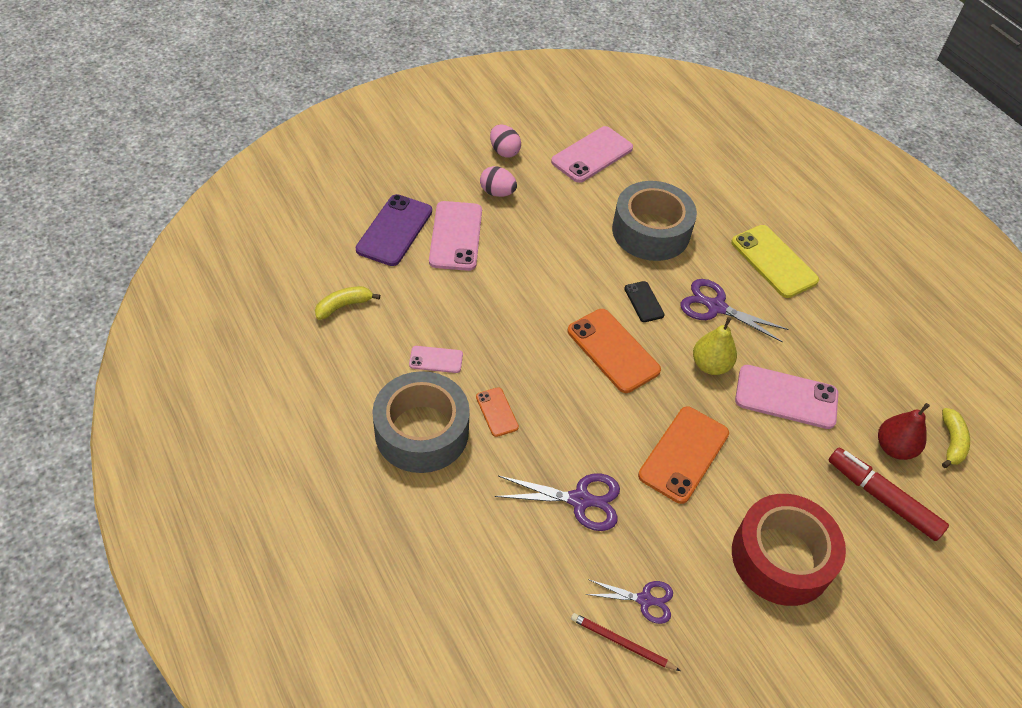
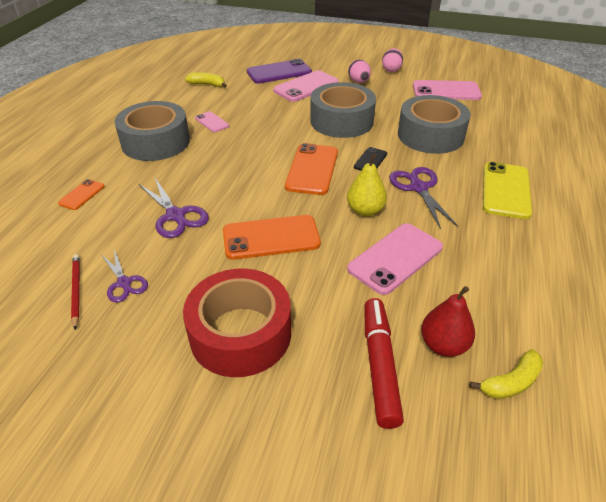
camera: 50 degrees right, 10 degrees down
(497, 412) = (203, 156): orange phone -> orange phone (82, 195)
(556, 265) = (341, 121): none -> grey tape
(786, 397) = (395, 258): pink phone -> pink phone turned 75 degrees clockwise

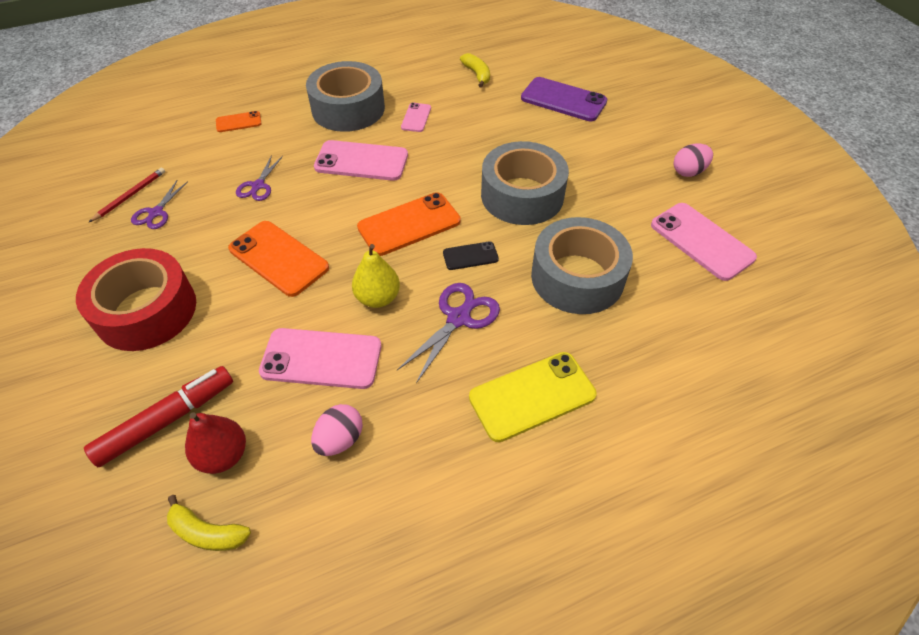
camera: 50 degrees right, 10 degrees up
(175, 215) = (258, 186): purple scissors -> purple scissors, size x0.66
(306, 87) = (559, 134): pink phone -> pink phone (361, 161)
(359, 82) = (623, 163): pink egg -> pink egg (340, 439)

